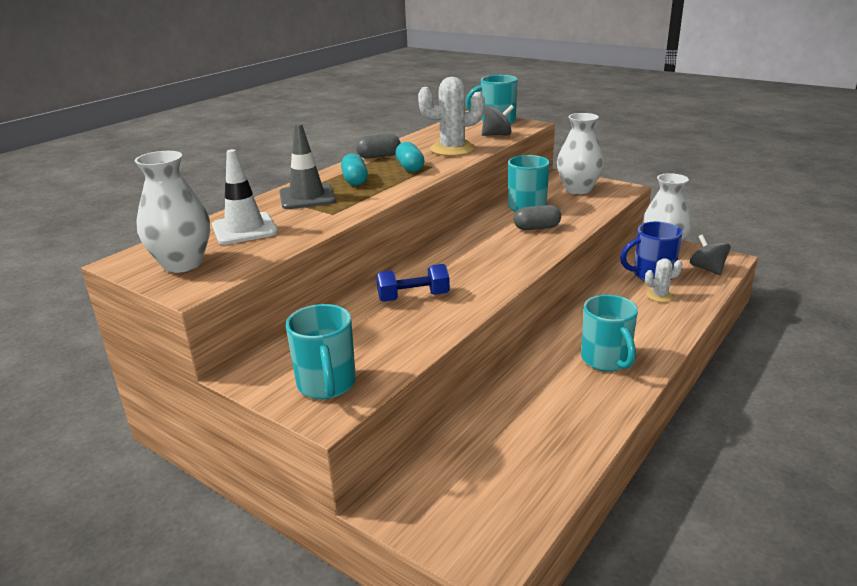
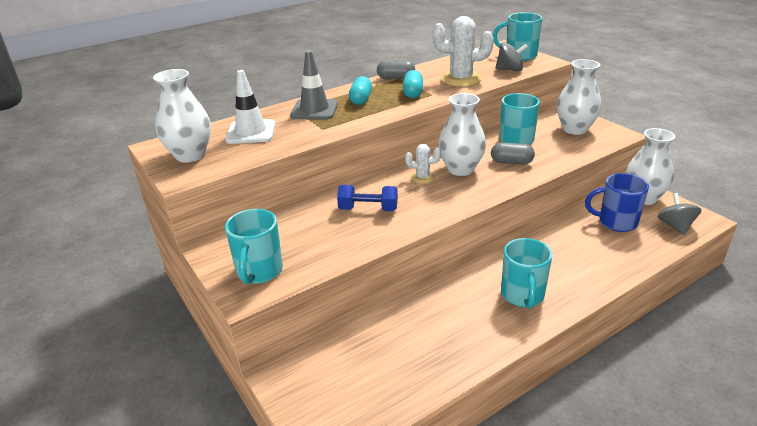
camera: 20 degrees right, 5 degrees up
(488, 242) = (460, 169): none -> white vase
(660, 296) = (611, 244): white cactus -> white cactus (422, 177)

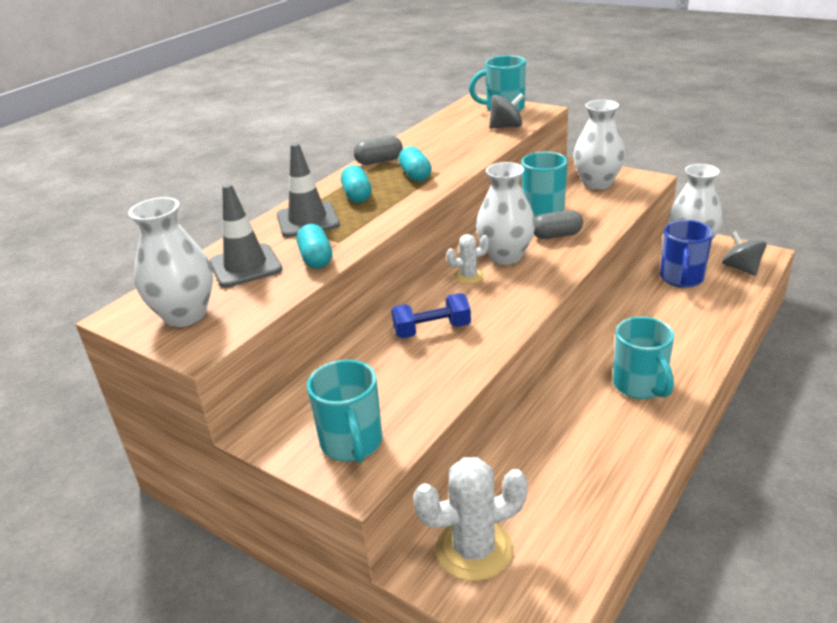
camera: 20 degrees left, 0 degrees up
(251, 132) = (245, 266): white traffic cone -> grey traffic cone
(298, 137) = (316, 258): none -> turquoise capsule
(461, 79) = (459, 148): white cactus -> white cactus (474, 549)
(616, 222) = (681, 279): blue mug -> blue mug turned 60 degrees counterclockwise

